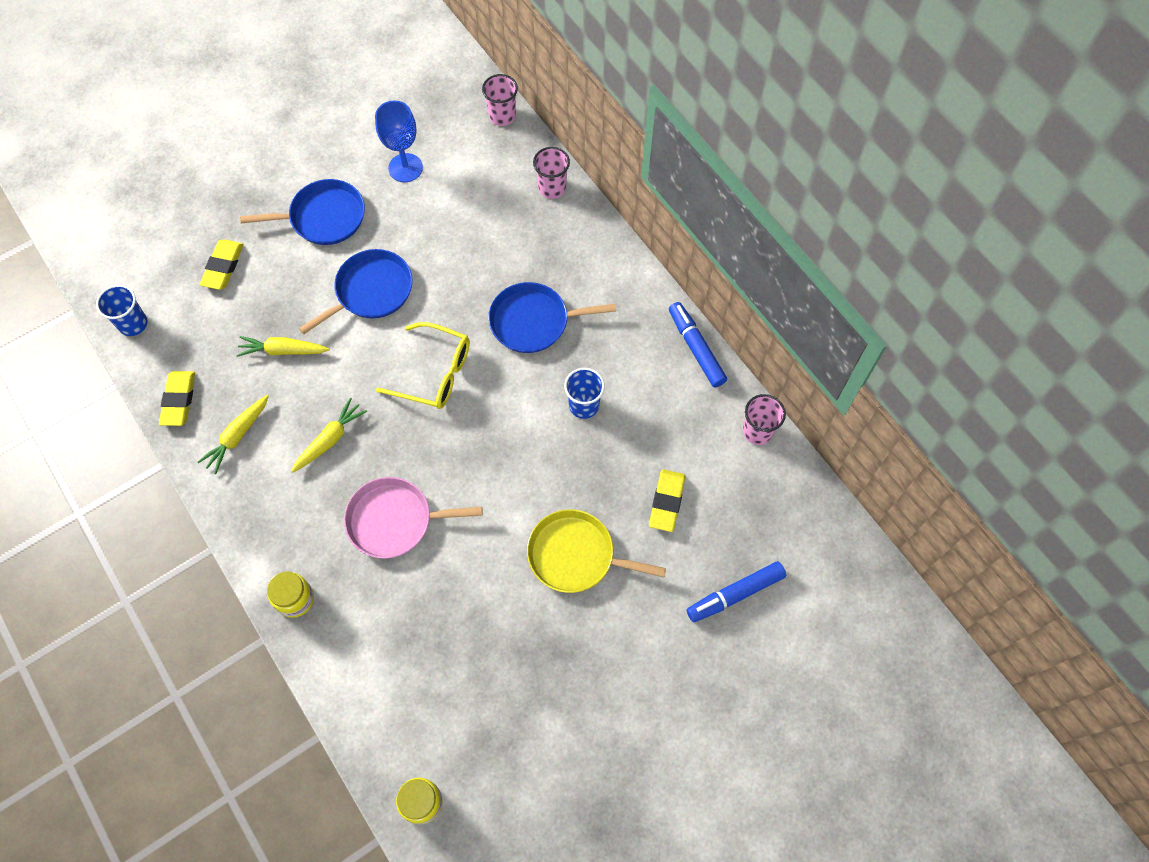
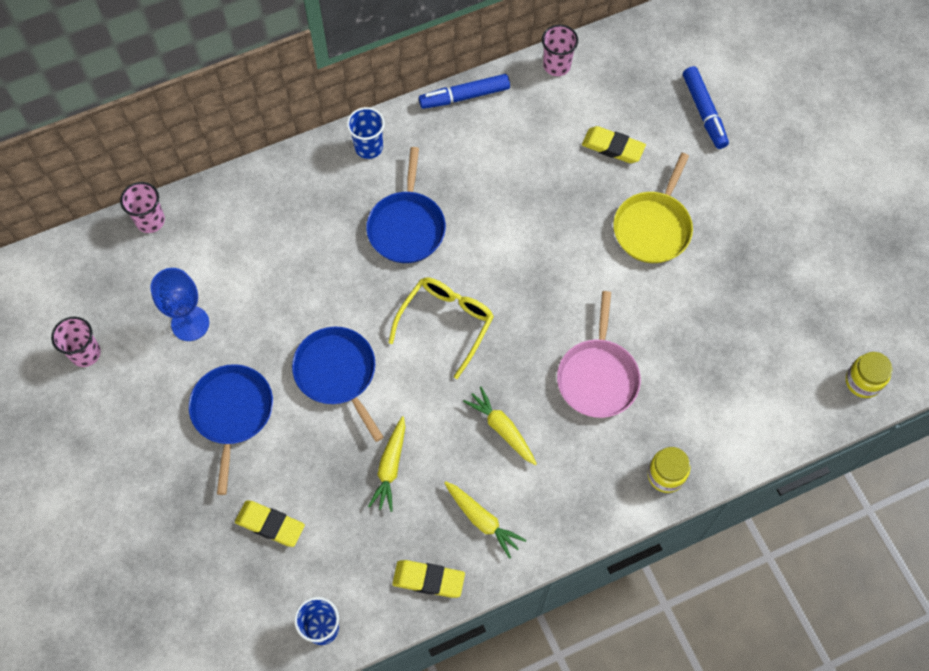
camera: 80 degrees left, 0 degrees up
(552, 188) = (255, 187): pink cup -> pink cup (85, 353)
(584, 405) = (506, 197): blue cup -> blue cup (369, 147)

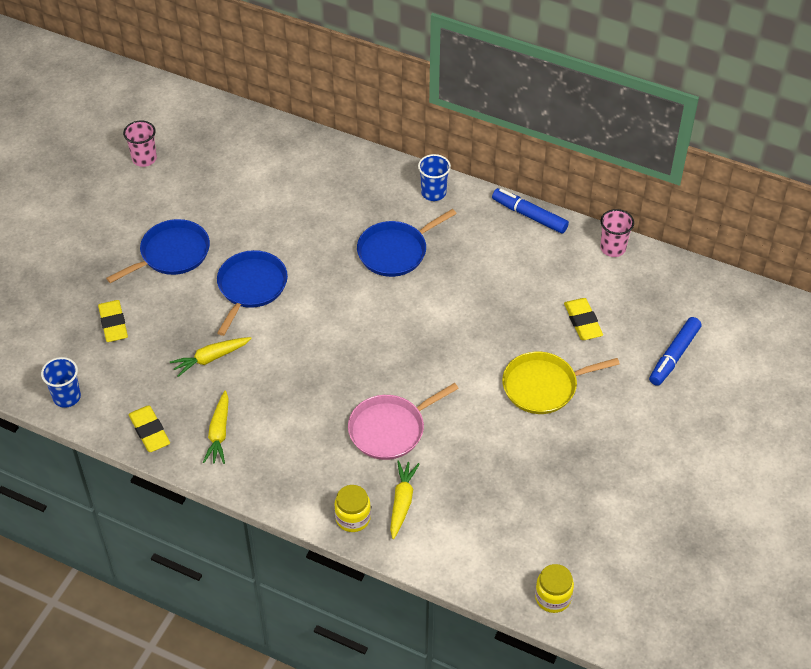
camera: 50 degrees right, 15 degrees down
(150, 221) = (264, 126): pink cup -> none
(190, 323) = (213, 192): blue goblet -> none
(446, 323) = (345, 319): yellow glasses -> none
(502, 429) = (297, 400): yellow carrot -> yellow carrot (402, 502)

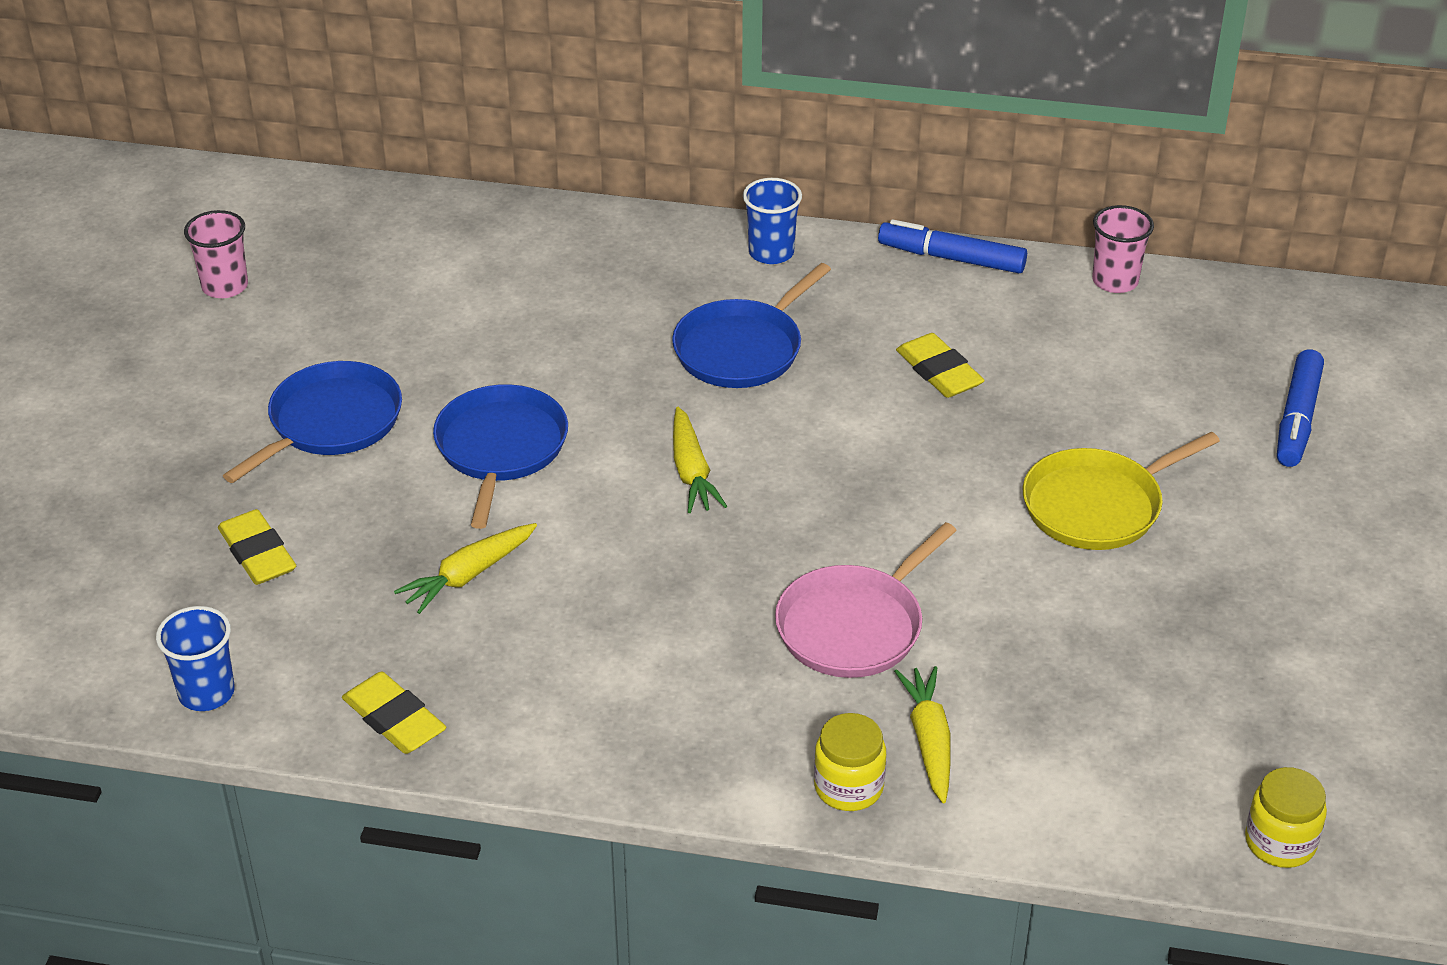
camera: 15 degrees left, 10 degrees down
(219, 433) = (532, 695): yellow carrot -> yellow carrot (691, 472)
(582, 322) = (1117, 396): yellow eraser -> yellow eraser (939, 372)

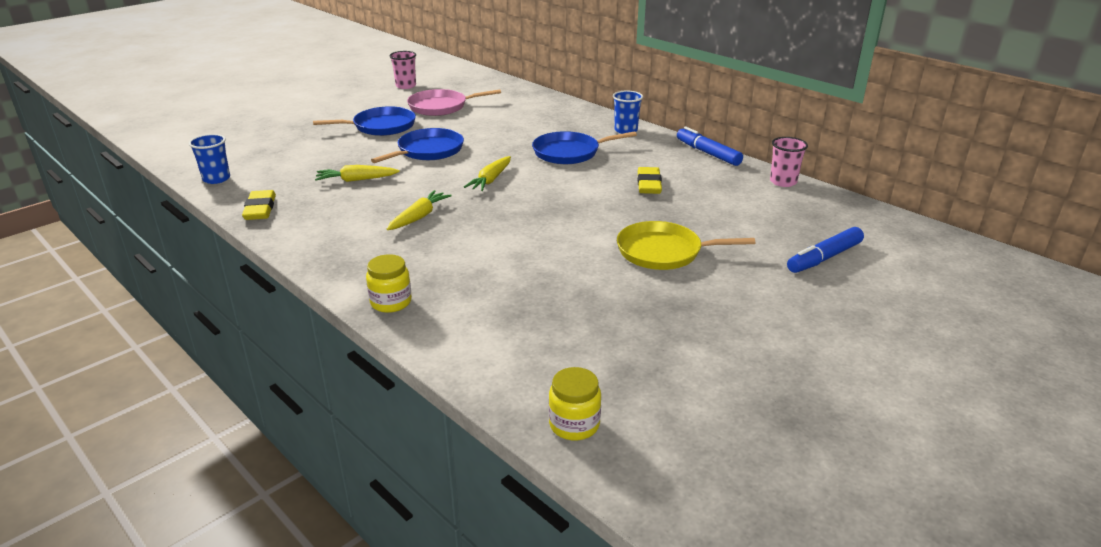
camera: 35 degrees right, 10 degrees down
(257, 553) = (298, 150): yellow eraser -> none
(854, 626) = (482, 250): pink pan -> pink pan (441, 107)
(929, 740) = (453, 301): yellow carrot -> yellow carrot (419, 217)

